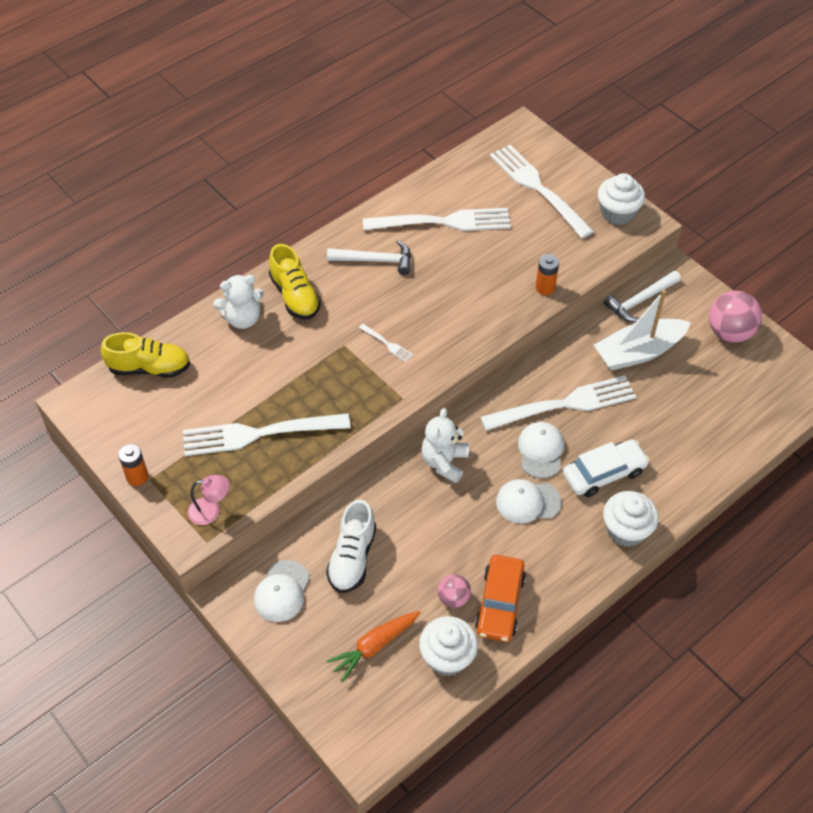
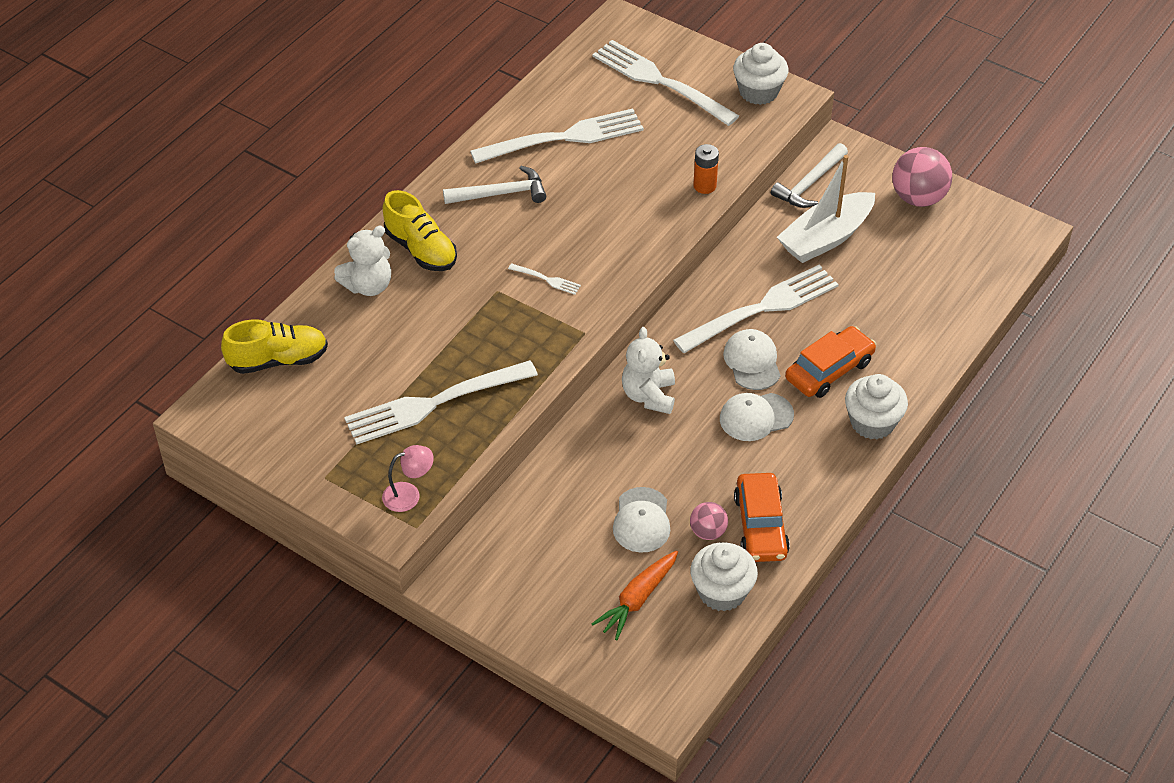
camera: 15 degrees left, 5 degrees down
(137, 477) = (309, 477): orange battery -> none
(282, 591) = (513, 567): white cap -> white cap (641, 520)
(352, 557) = (580, 516): white shoe -> none
(604, 473) = (829, 370): white car -> orange car

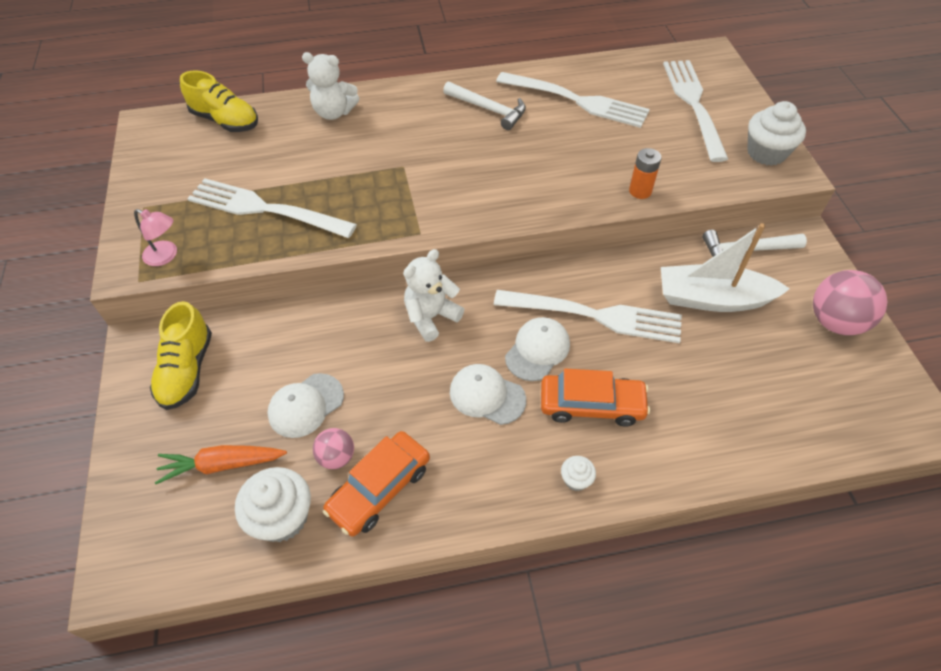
camera: 45 degrees right, 5 degrees up
(421, 249) = (393, 111): yellow shoe -> yellow shoe (187, 370)
(547, 279) = (444, 180): white fork -> none
(872, 422) = (576, 479): white cupcake -> white cupcake, size x0.49

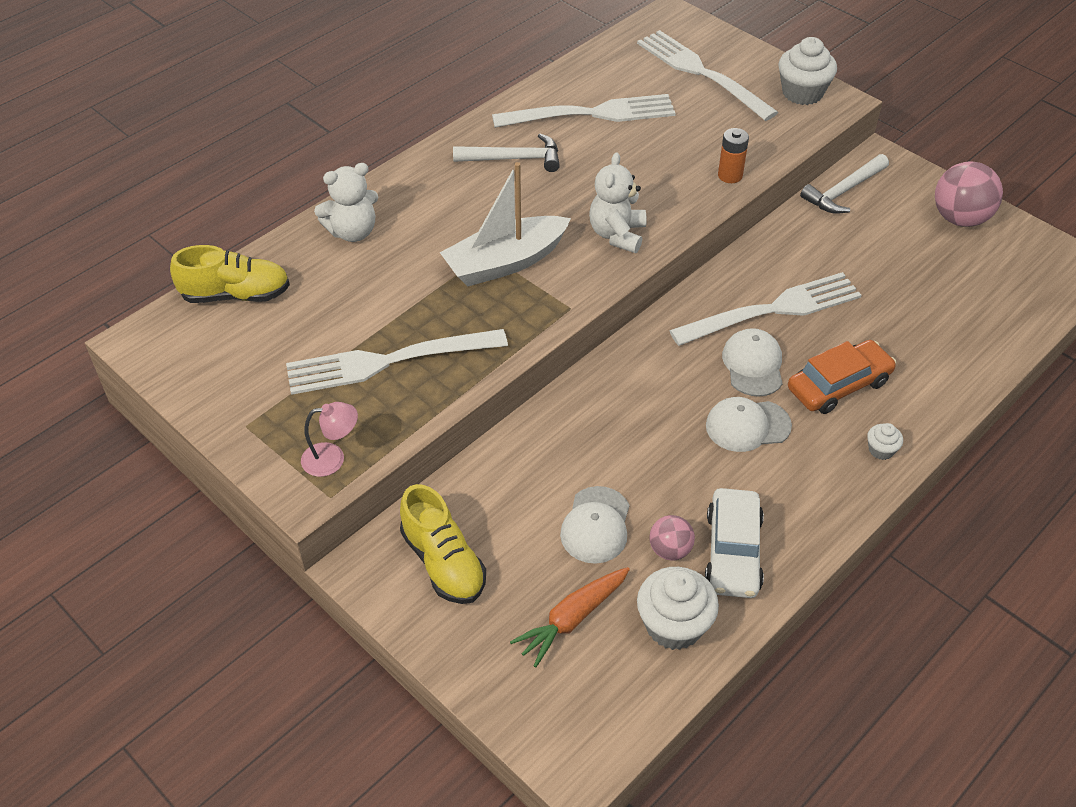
camera: 35 degrees left, 5 degrees down
(379, 488) = (733, 552): orange car -> white car
(431, 317) = (631, 386): white teddy bear -> white teddy bear (617, 234)
(712, 299) = (853, 246): white boat -> white boat (505, 262)

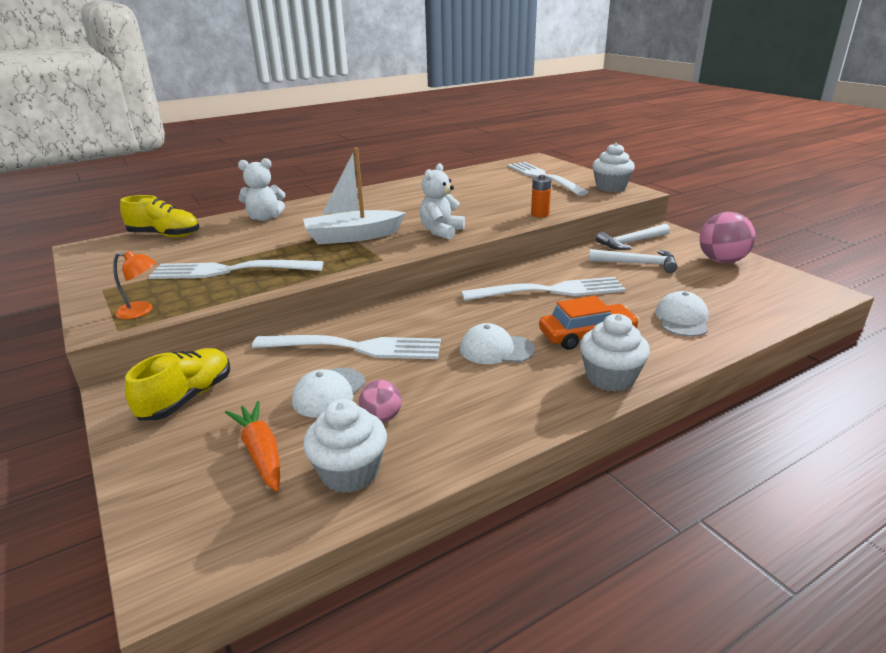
camera: 15 degrees right, 20 degrees down
(332, 458) = (142, 311): pink lamp -> orange lamp
(443, 562) = (187, 398): yellow shoe -> yellow shoe turned 135 degrees counterclockwise
(514, 159) = (394, 199): white hammer -> white hammer (637, 263)
(572, 619) = (261, 452): orange carrot -> orange carrot turned 90 degrees clockwise
(591, 114) = (459, 187): white fork -> white fork (355, 347)
(733, 552) = (438, 427): white car -> none
(753, 365) = (519, 317): white cap -> white cap (682, 319)
(881, 450) = (610, 378): white cupcake -> white cupcake, size x2.03

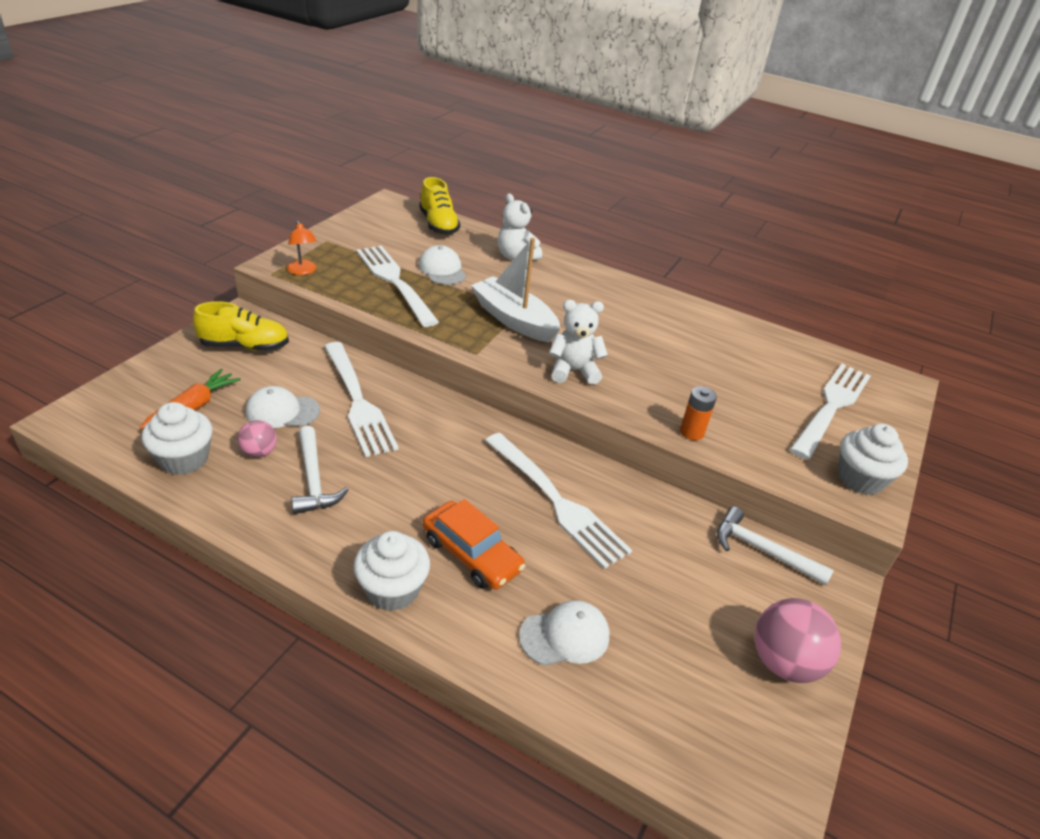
camera: 55 degrees right, 10 degrees up
(496, 349) = (403, 491): white cap -> white cap (442, 270)
(637, 263) = (696, 568): white hammer -> white hammer (314, 479)

